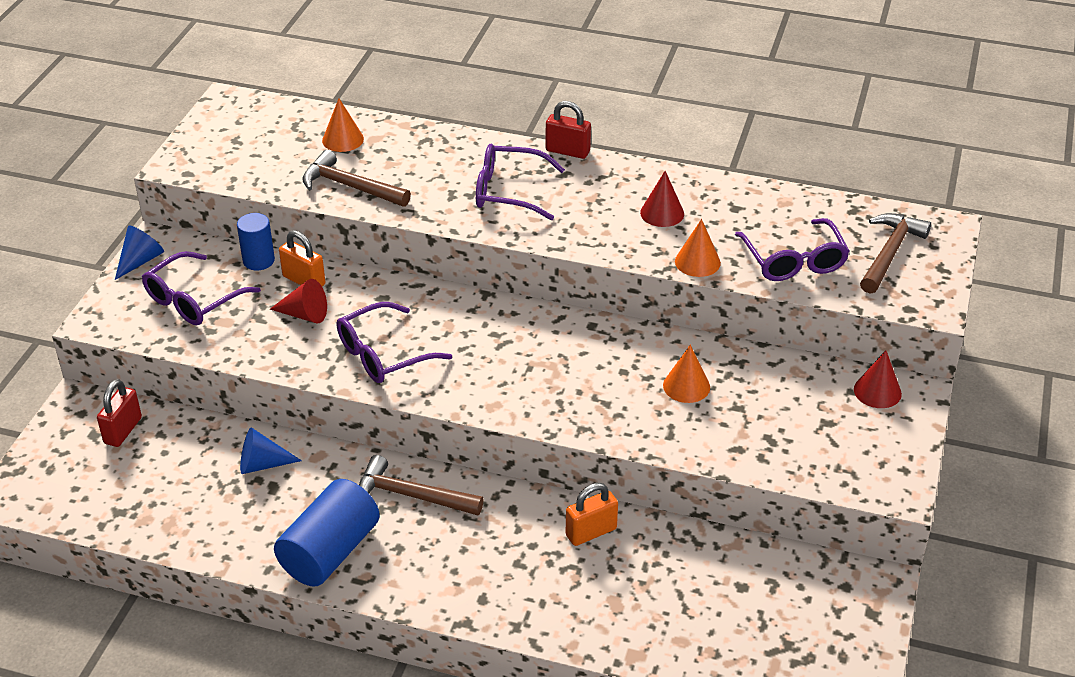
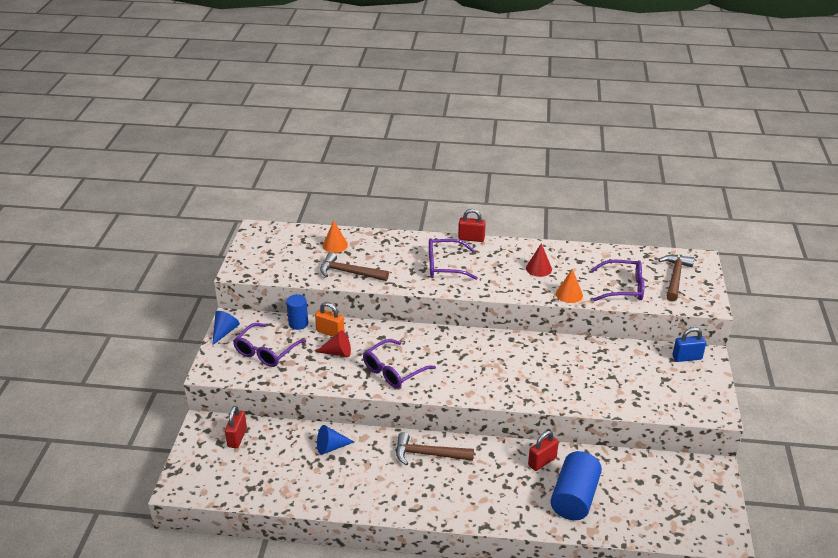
camera: 10 degrees left, 5 degrees down
(330, 552) = (390, 494): blue cylinder -> blue cylinder (574, 498)
(591, 532) = (542, 461): orange padlock -> red padlock
(686, 386) = (578, 368): orange cone -> none
(793, 261) = (623, 288): purple glasses -> purple glasses turned 60 degrees counterclockwise
(877, 391) = (687, 357): red cone -> blue padlock

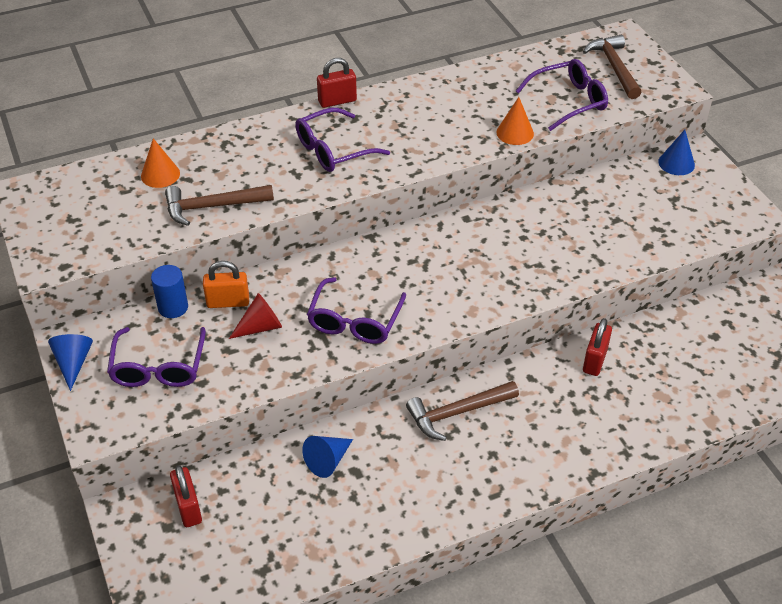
camera: 30 degrees left, 10 degrees up
(538, 268) = (452, 112): red cone -> none
(574, 498) = (663, 389): blue cylinder -> none
(687, 357) = (676, 163): blue padlock -> blue cone

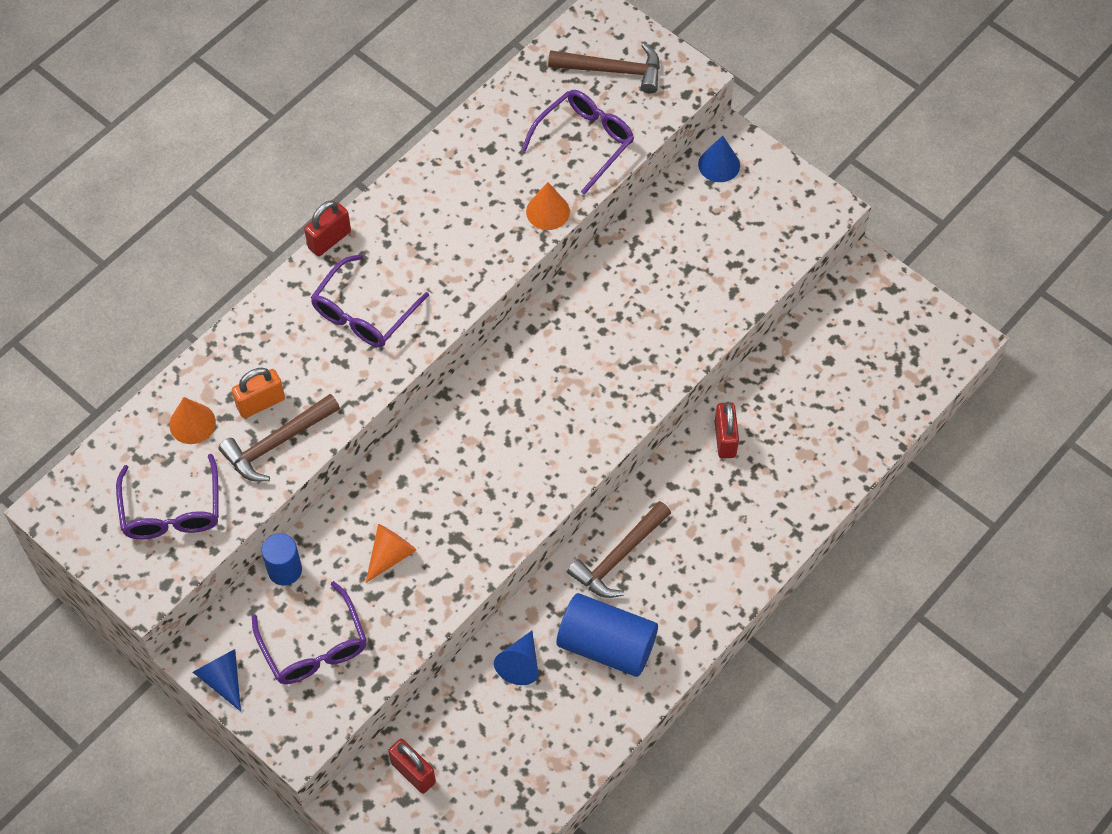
camera: 25 degrees left, 15 degrees up
(228, 302) = (339, 539): orange padlock -> orange padlock (261, 403)
(261, 327) = (390, 555): red cone -> orange cone
(355, 321) = (482, 508): purple glasses -> purple glasses (172, 510)
(410, 475) = (606, 645): none -> blue cylinder
(614, 67) = (612, 70): brown hammer -> brown hammer turned 135 degrees clockwise

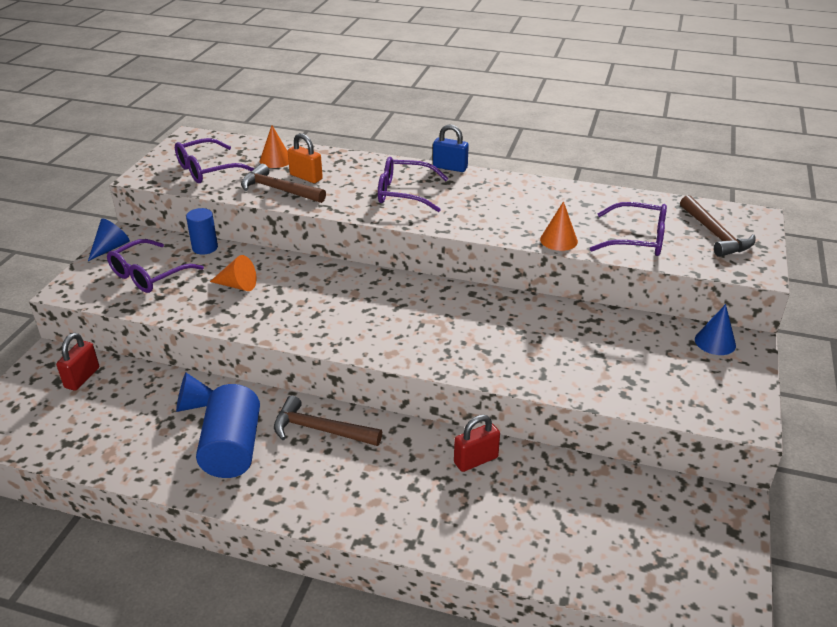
camera: 65 degrees right, 25 degrees down
(329, 240) = (450, 167): red padlock -> blue padlock

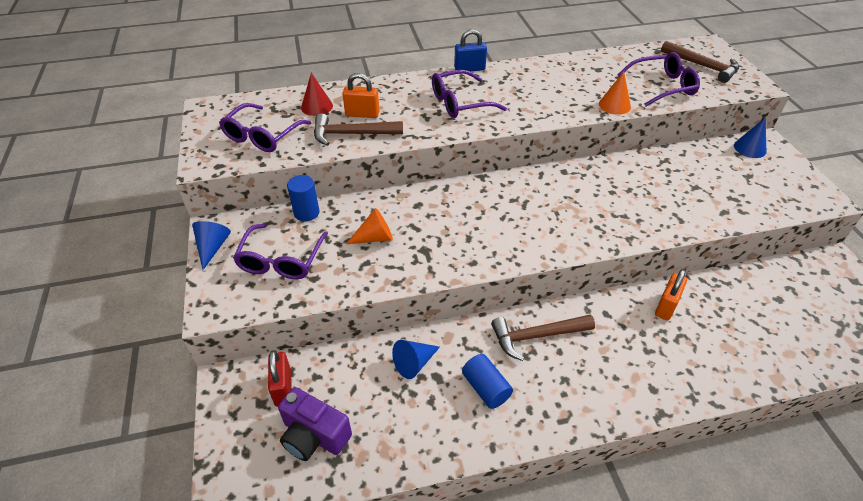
camera: 30 degrees left, 10 degrees up
(70, 419) = (314, 435): none -> purple camera
(232, 448) = (486, 388): blue cylinder -> blue cylinder, size x0.60
(275, 160) = (317, 106): orange cone -> red cone
(476, 460) = (666, 306): red padlock -> orange padlock

